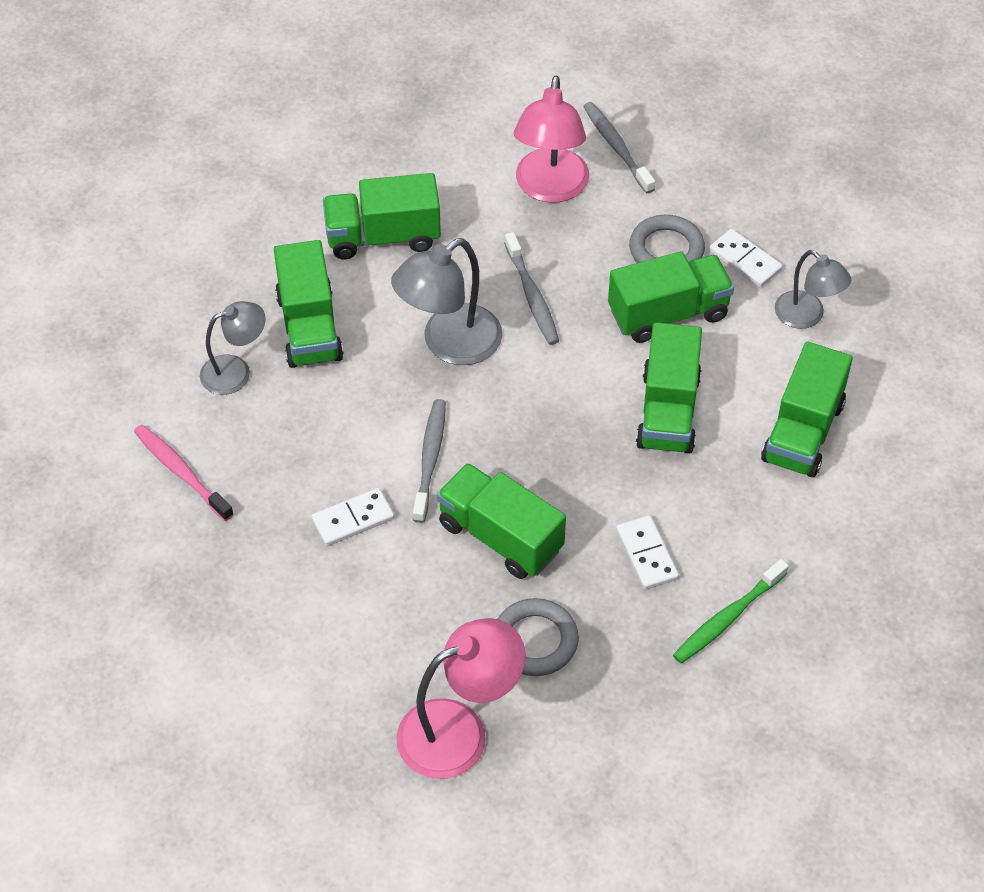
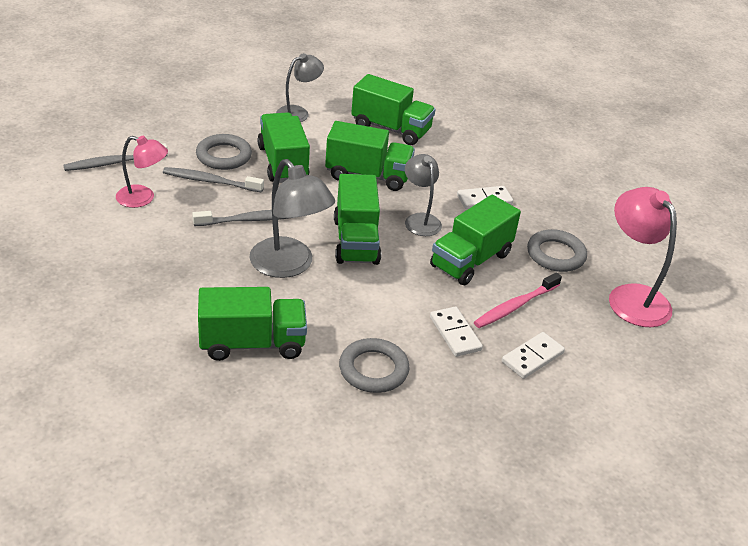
camera: 90 degrees left, 15 degrees down
(181, 472) = (402, 438): pink toothbrush -> pink toothbrush (515, 306)
(235, 371) = (293, 395): grey lamp -> grey lamp (420, 220)
(282, 440) = (373, 369): none -> grey ring
(383, 236) = (161, 291): green truck -> green truck (356, 241)
(430, 459) = (399, 287): grey toothbrush -> grey toothbrush (210, 181)
(550, 188) = (143, 198): pink lamp -> pink lamp, size x0.63
(727, 618) = (530, 176): green toothbrush -> none
(745, 260) = (244, 127): white domino -> white domino (532, 357)

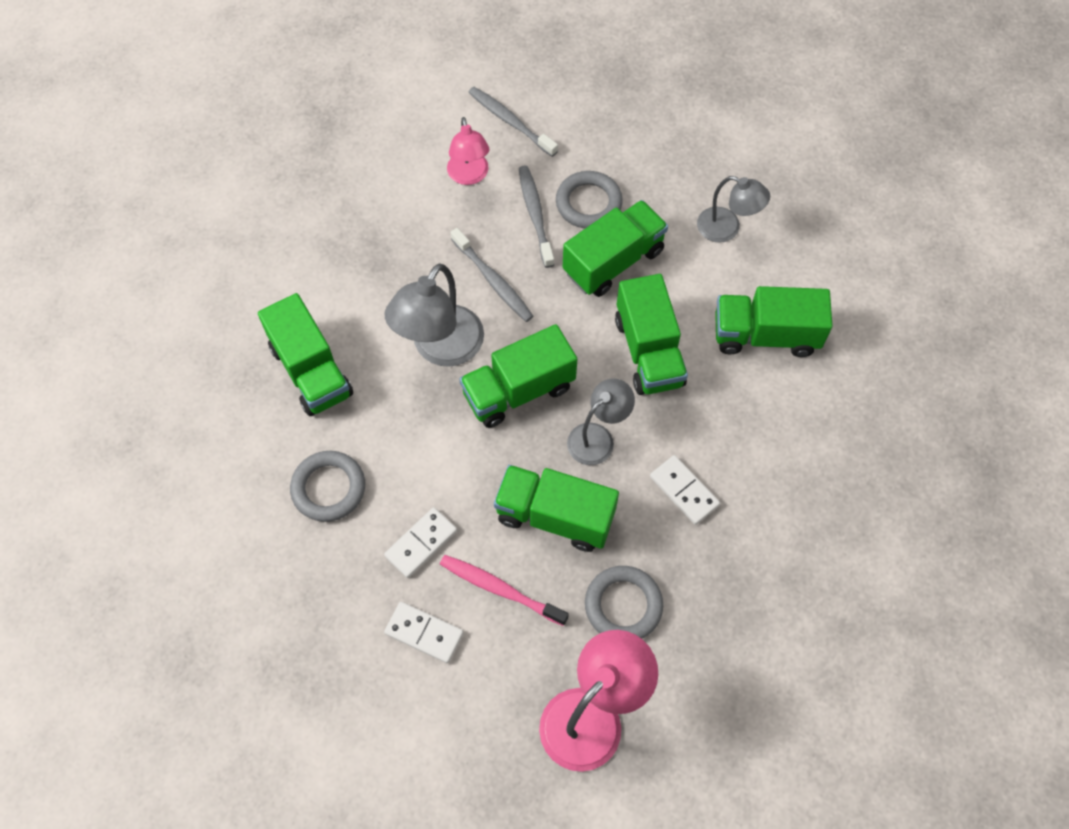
camera: 70 degrees right, 25 degrees up
(391, 129) = (765, 335): green truck -> green truck turned 90 degrees clockwise

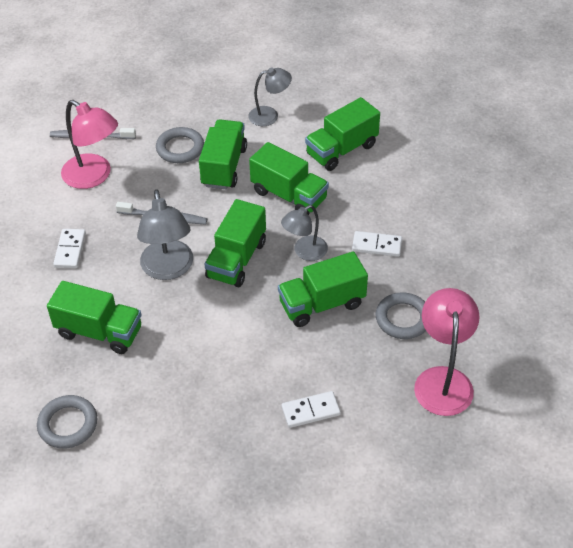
camera: 40 degrees left, 15 degrees down
(328, 488) = (175, 382): grey ring -> grey ring (68, 424)
(421, 543) = (261, 370): white domino -> white domino (70, 250)
(469, 176) = (94, 176): pink lamp -> pink lamp, size x1.58
(500, 589) = (330, 359): pink toothbrush -> none
(535, 215) = (155, 172): grey toothbrush -> none
(598, 437) = (305, 252): grey lamp -> grey lamp turned 135 degrees counterclockwise

